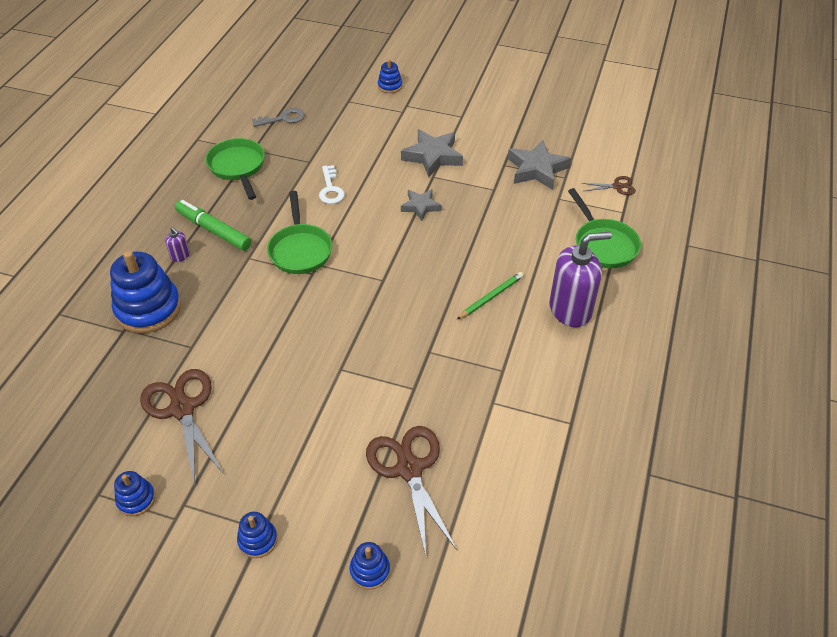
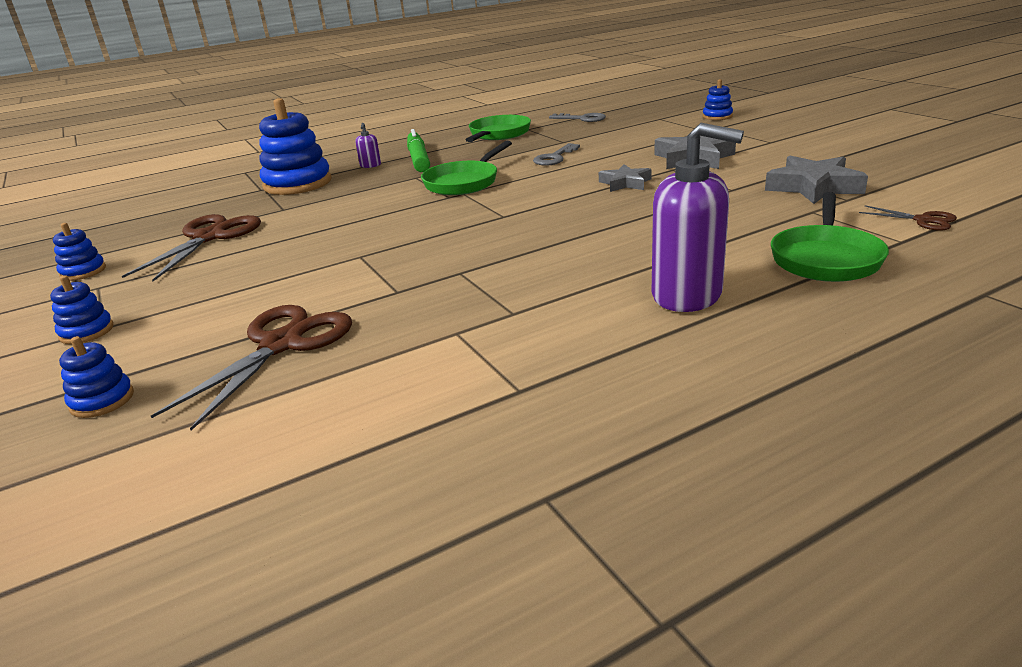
camera: 45 degrees right, 20 degrees down
(330, 189) = (554, 158): white key -> grey key
(491, 297) = (598, 257): green pencil -> none

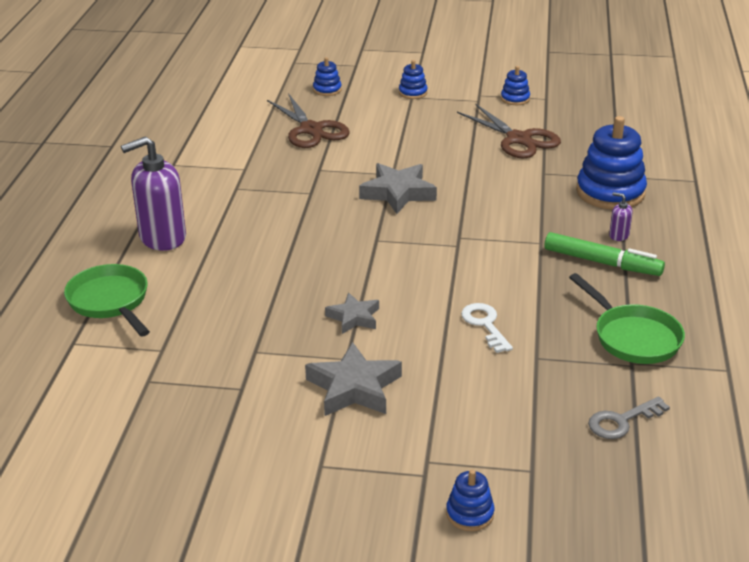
camera: 125 degrees right, 5 degrees up
(464, 182) = (485, 256): green pan -> none
(554, 158) = (485, 325): grey key -> white key
(814, 187) = (190, 387): grey star -> grey star (398, 193)
(923, 220) = (71, 376): brown scissors -> none

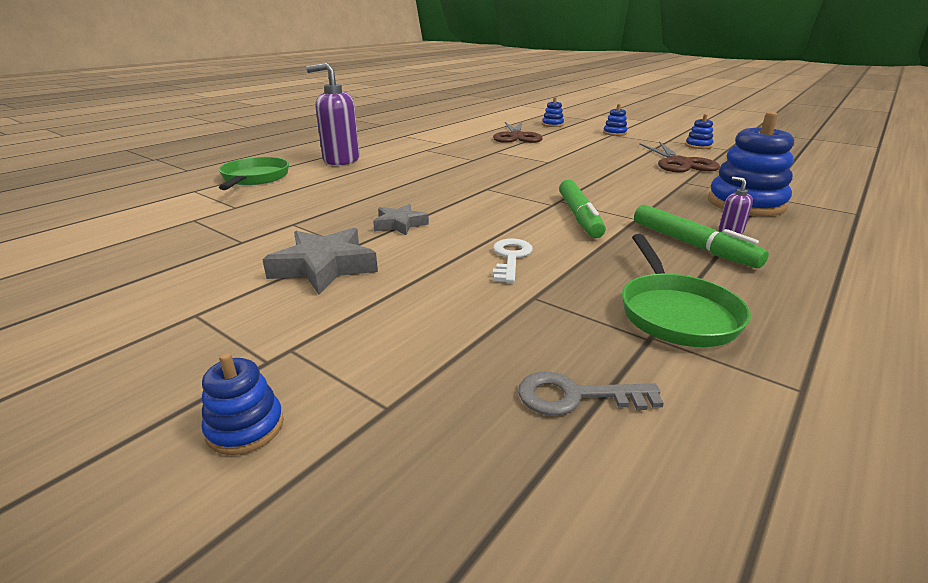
camera: 30 degrees right, 5 degrees down
(398, 193) = (539, 170): grey star -> none
(494, 255) = (579, 216): none -> green marker

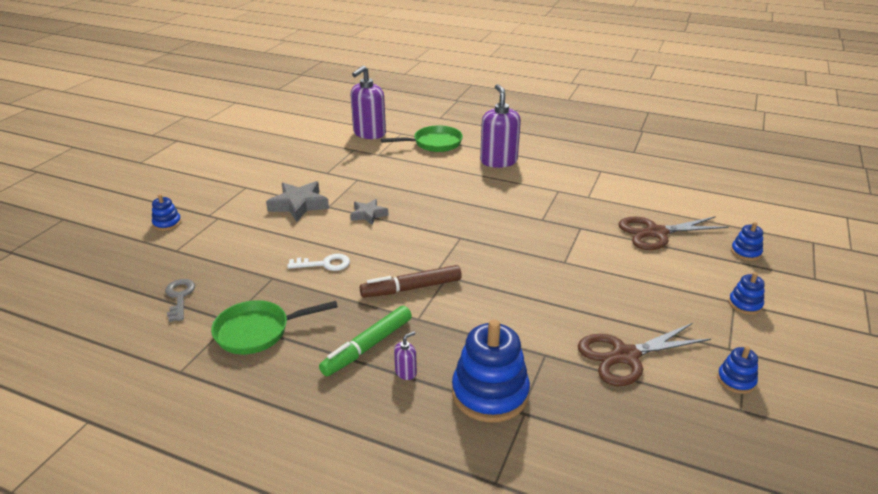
camera: 75 degrees right, 5 degrees up
(158, 207) = (369, 133): none -> purple soap dispenser
(579, 216) = (411, 288): green marker -> brown marker

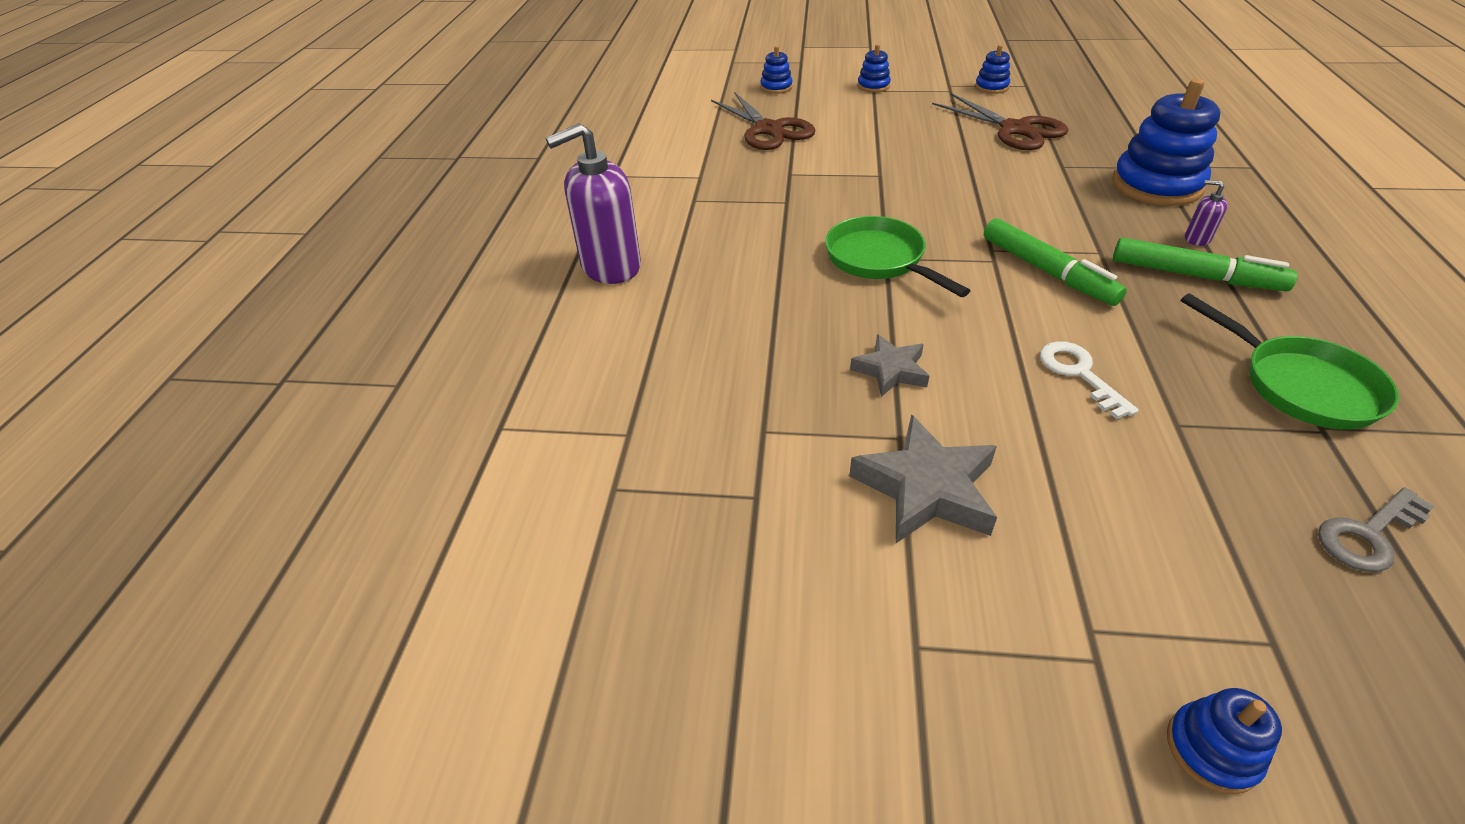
camera: 105 degrees left, 10 degrees up
(369, 133) = (508, 488): purple soap dispenser -> none
(411, 288) = (1047, 271): brown marker -> green marker
(434, 143) = (549, 360): green pan -> green pan (879, 260)

